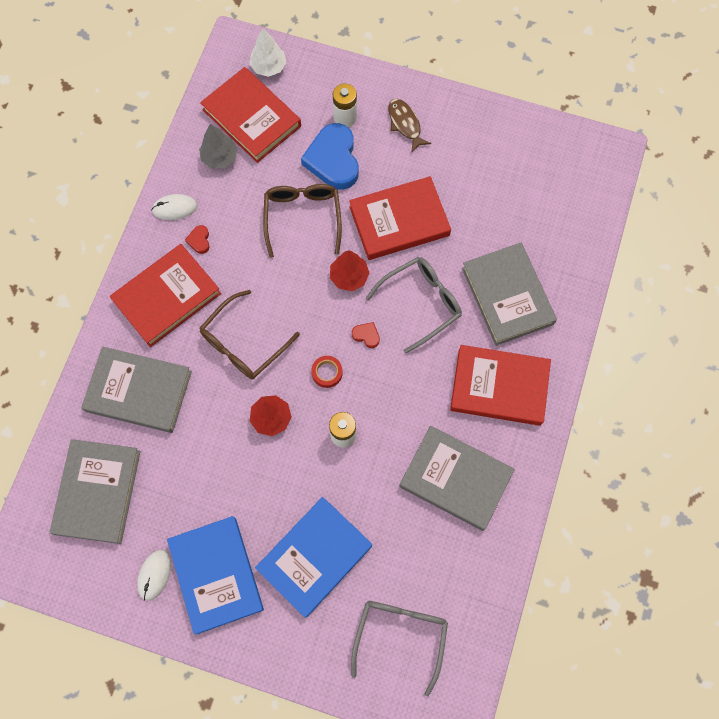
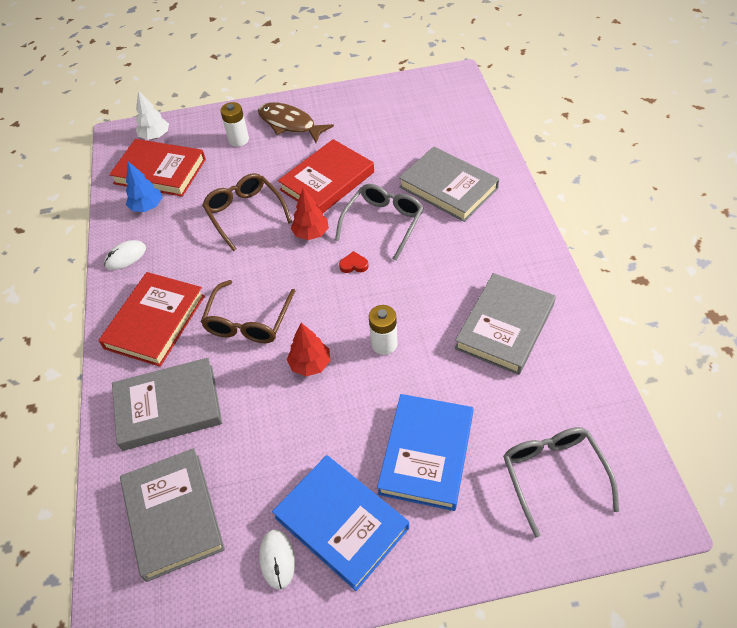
camera: 25 degrees left, 20 degrees down
(199, 240) = (162, 268): red heart -> none
(220, 157) = (147, 207): grey tree -> blue tree
(327, 373) = (338, 306): red tape -> none
(333, 160) = (246, 168): blue heart -> none
(405, 124) = (290, 124): brown fish -> brown fish, size x1.51
(455, 479) = (504, 326): grey book -> grey book turned 60 degrees counterclockwise
(499, 387) = (489, 246): red book -> none

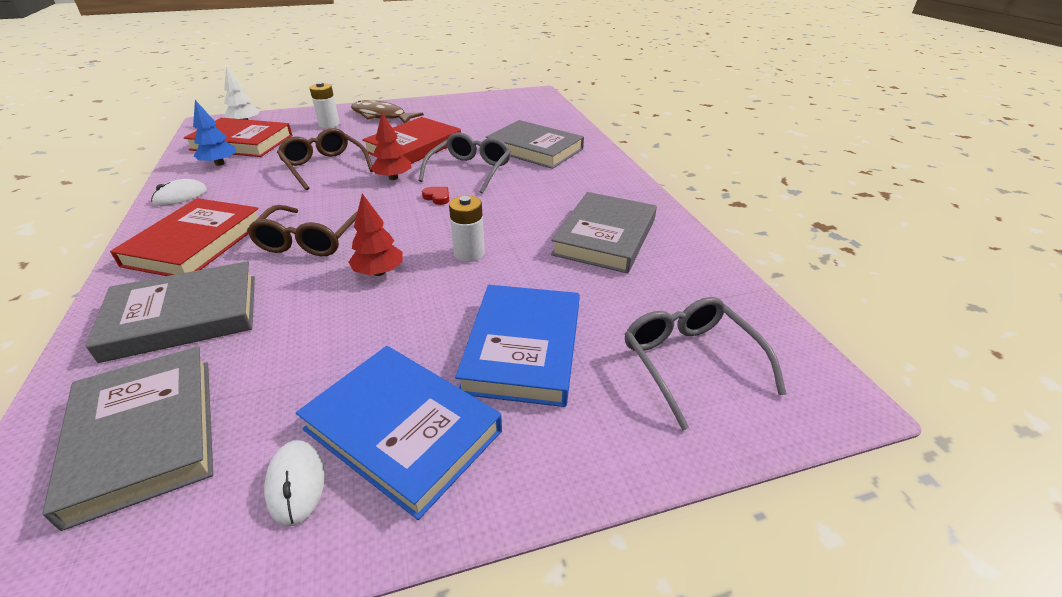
camera: 10 degrees left, 15 degrees down
(354, 265) = (437, 197): red heart -> red heart turned 45 degrees clockwise

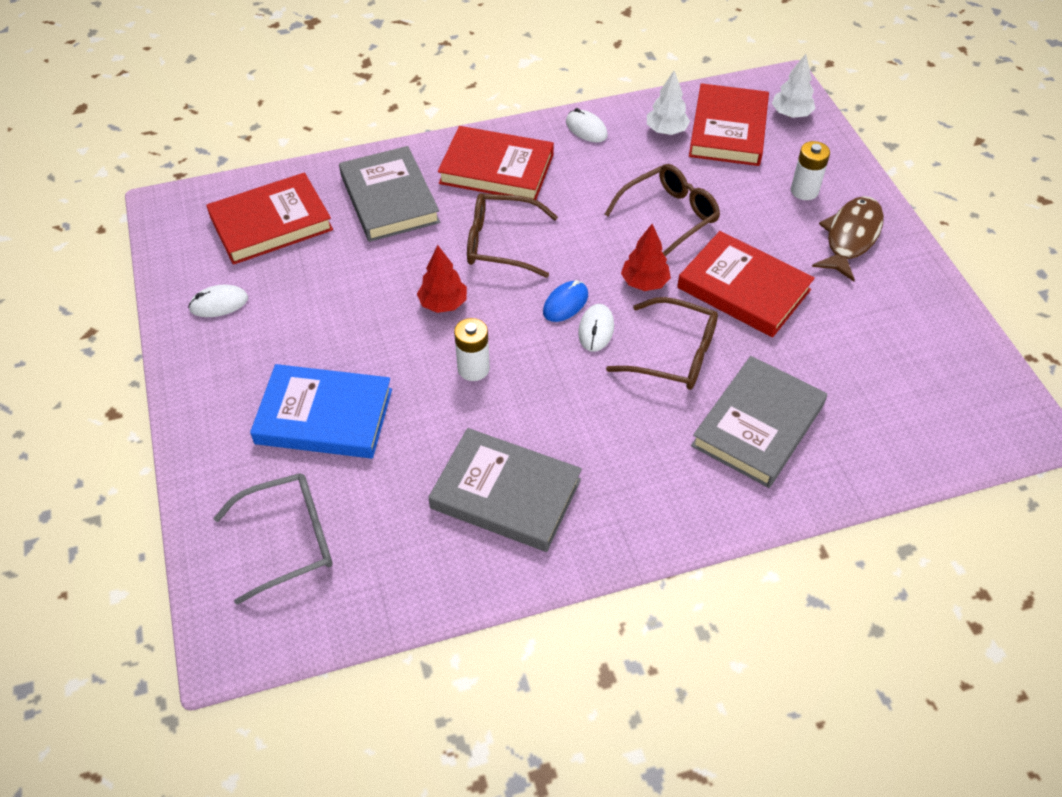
camera: 90 degrees right, 15 degrees up
(145, 435) = (271, 223): grey book -> red book
(219, 164) = (666, 131): blue tree -> white tree
(402, 430) = (250, 348): blue book -> none
(403, 209) = (565, 303): none -> blue mouse
(437, 197) = (596, 330): red heart -> white mouse
(470, 170) = (674, 355): grey glasses -> brown glasses

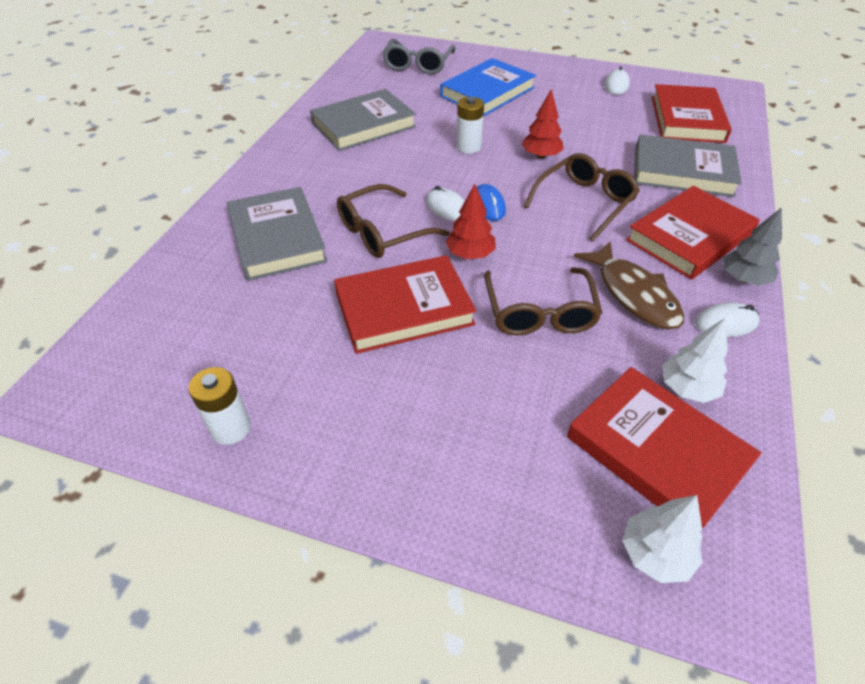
camera: 125 degrees right, 5 degrees down
(526, 131) = (744, 279): none -> grey tree
(804, 191) = (491, 452): white battery -> white battery (230, 428)
(850, 237) = (385, 440): brown fish -> brown fish (633, 294)

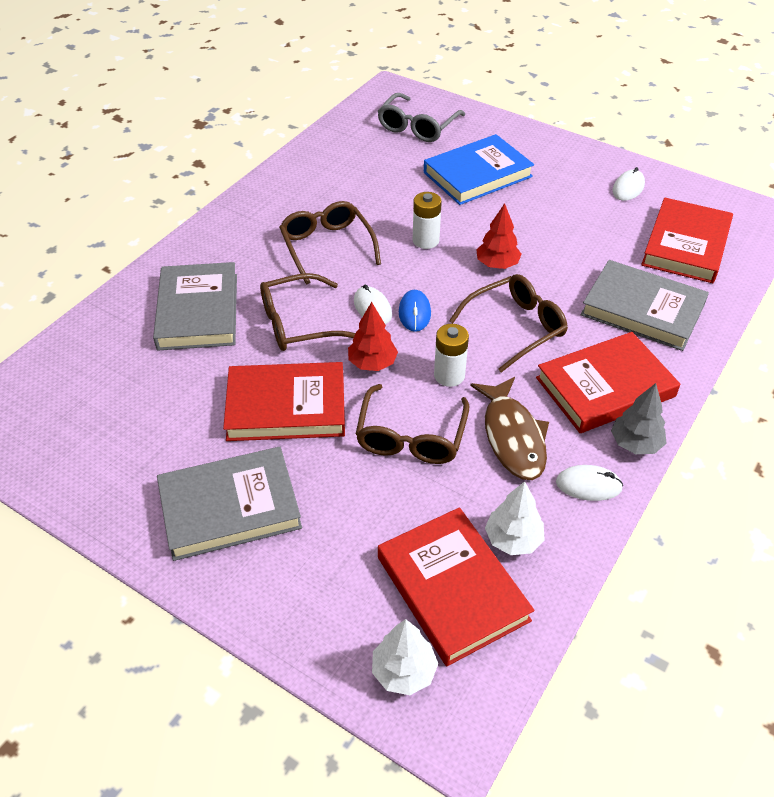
camera: 15 degrees right, 0 degrees up
(230, 428) = (99, 485): white battery -> white battery (449, 375)
(363, 125) = (328, 196): grey book -> grey book (230, 507)
(380, 164) = (327, 246): none -> brown glasses

